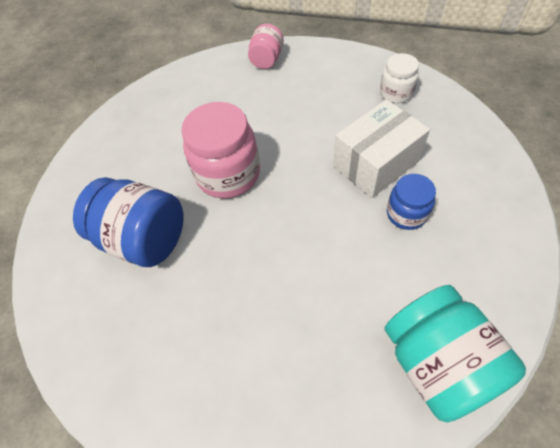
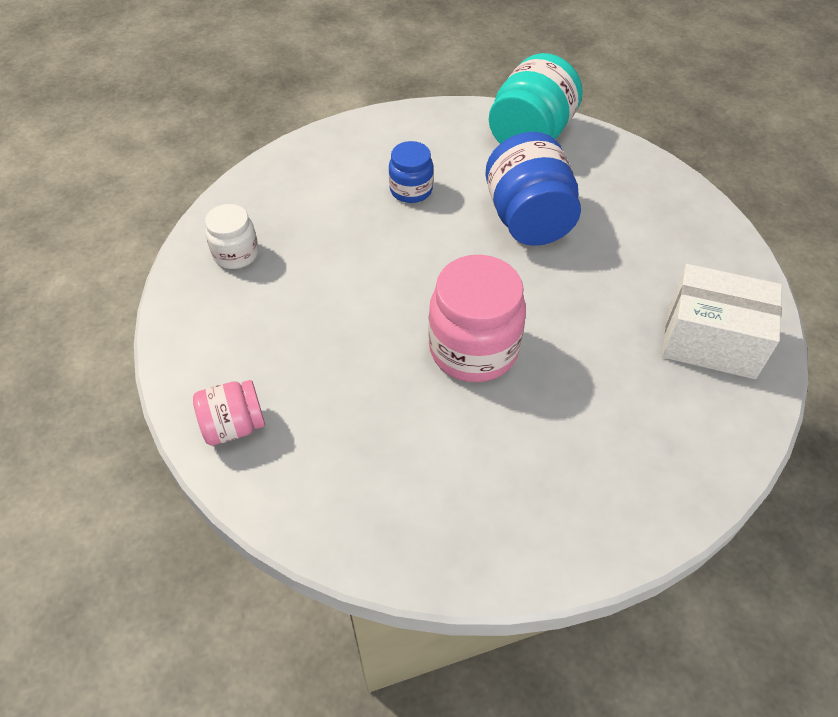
camera: 130 degrees left, 5 degrees down
(144, 239) = (615, 375): blue jar -> blue jar (528, 219)
(376, 164) = (363, 231): white box -> white box (711, 340)

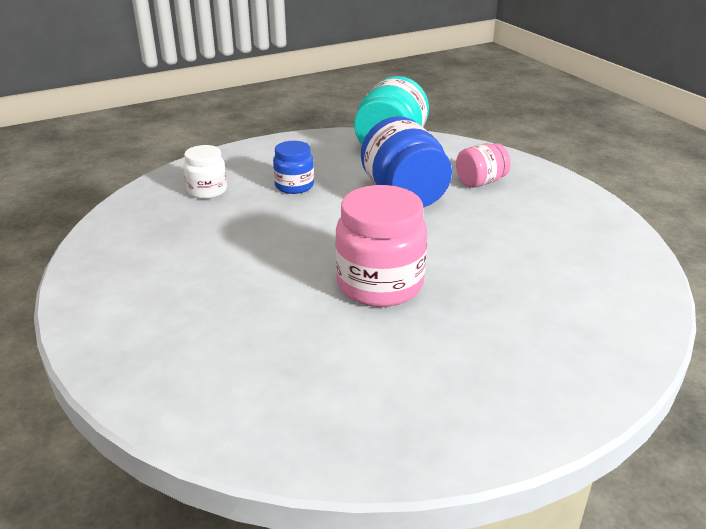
camera: 10 degrees left, 20 degrees down
(234, 426) = (149, 368): pink jar -> pink jar (480, 182)
(236, 254) = (135, 241): white jar -> white jar (207, 191)
(711, 340) = (592, 257): white box -> none

